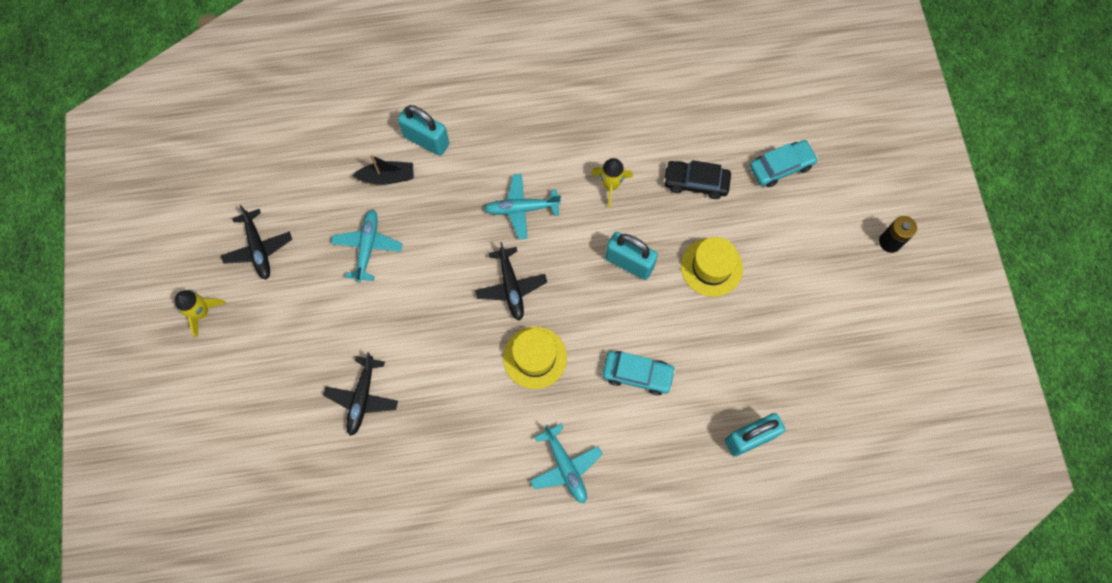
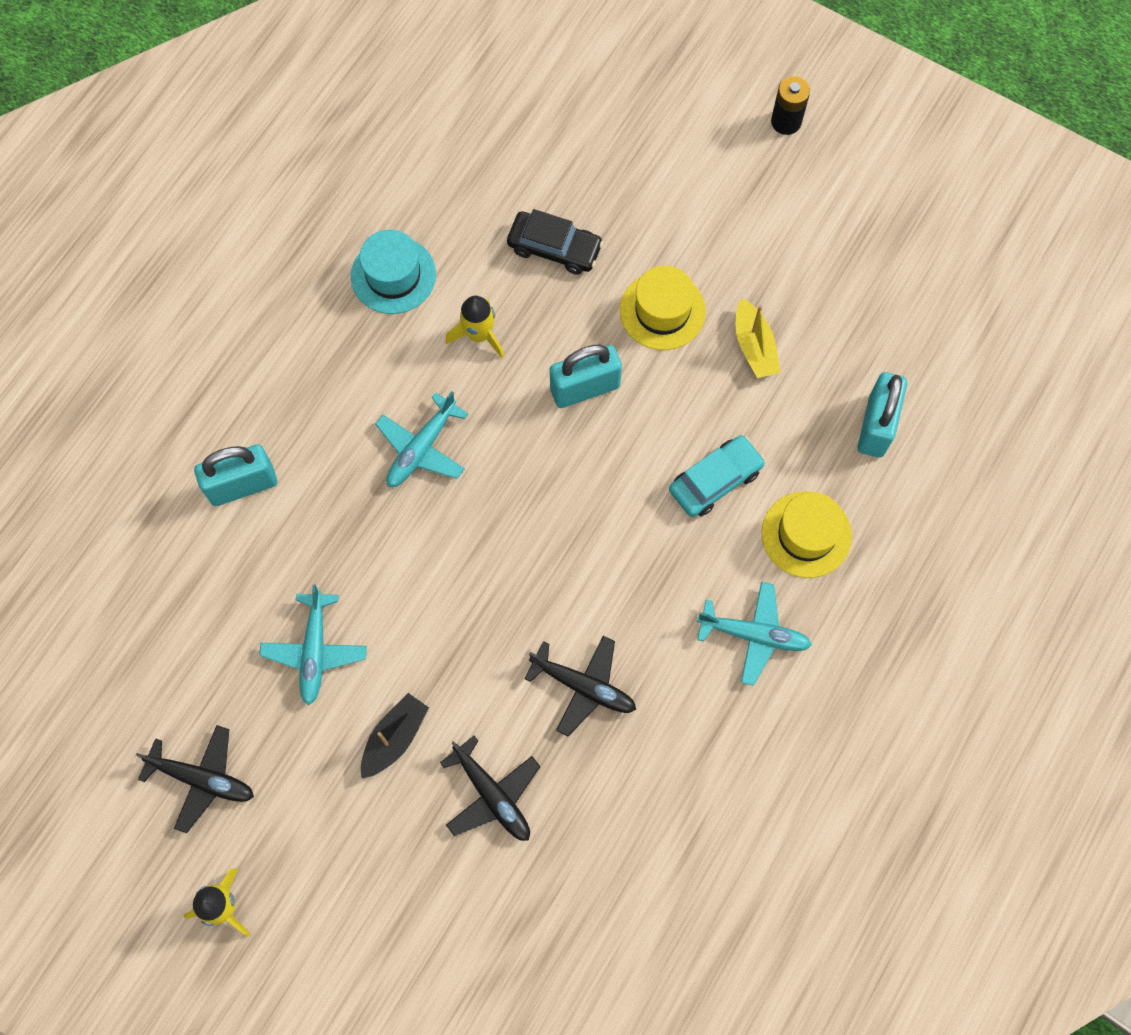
camera: 50 degrees left, 0 degrees up
(368, 247) = (315, 651): turquoise plane -> turquoise plane turned 135 degrees counterclockwise
(387, 177) = (248, 563): black boat -> black boat (394, 738)
(511, 287) = (504, 532): black plane -> black plane (584, 687)
(535, 357) = (606, 571): yellow hat -> yellow hat (806, 534)
(605, 116) = (393, 275): none -> turquoise hat
(696, 182) = (554, 248): black car -> black car turned 120 degrees counterclockwise
(736, 332) = (754, 346): none -> yellow boat
(781, 167) = (613, 152): turquoise car -> none

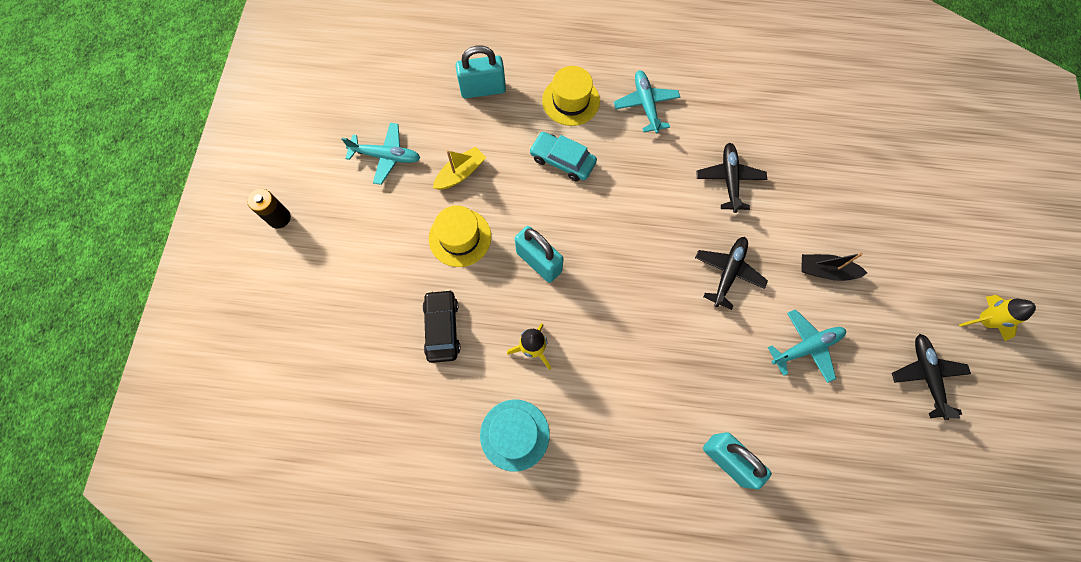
camera: 115 degrees left, 0 degrees up
(421, 448) = (635, 347): turquoise plane -> turquoise plane (386, 156)
(492, 795) = (820, 201): black plane -> black plane (728, 272)

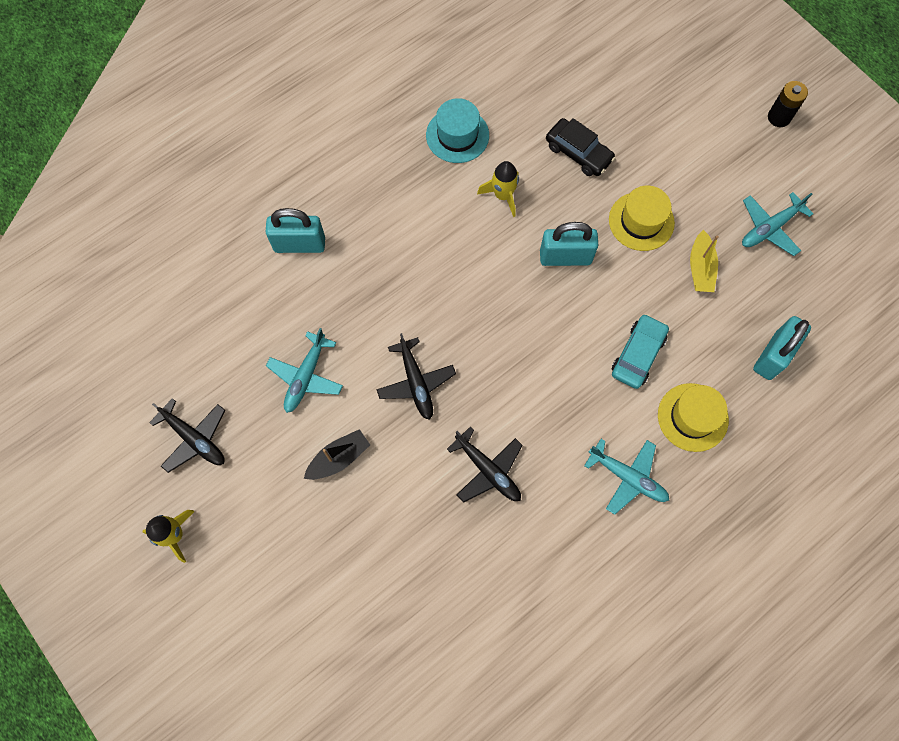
camera: 135 degrees right, 0 degrees up
(562, 160) = (638, 355): turquoise car -> turquoise car turned 45 degrees counterclockwise

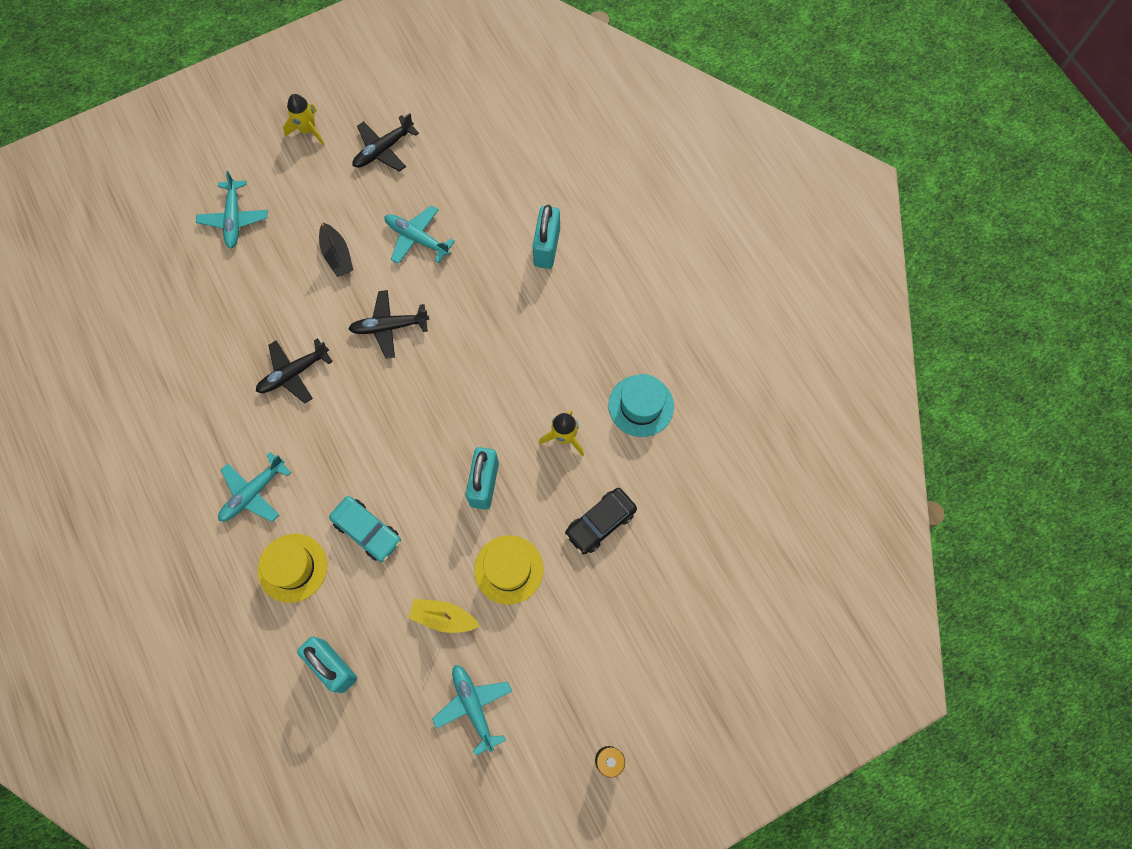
camera: 100 degrees right, 0 degrees up
(307, 592) = (234, 219): none -> turquoise plane

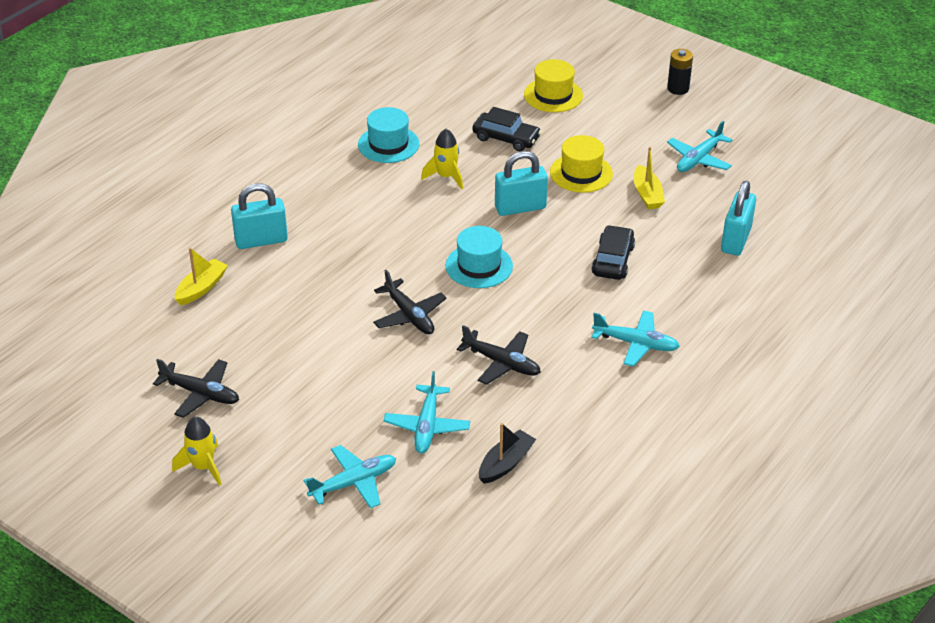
camera: 115 degrees left, 30 degrees down
(292, 568) = (680, 293): yellow hat -> yellow hat (553, 95)
(337, 255) = (352, 381): black boat -> black boat (505, 463)
(367, 531) = (613, 260): turquoise car -> black car
(417, 238) = (299, 330): turquoise plane -> turquoise plane (427, 426)
(421, 409) = (479, 266): none -> turquoise hat
(506, 185) = (201, 288): none -> yellow boat

